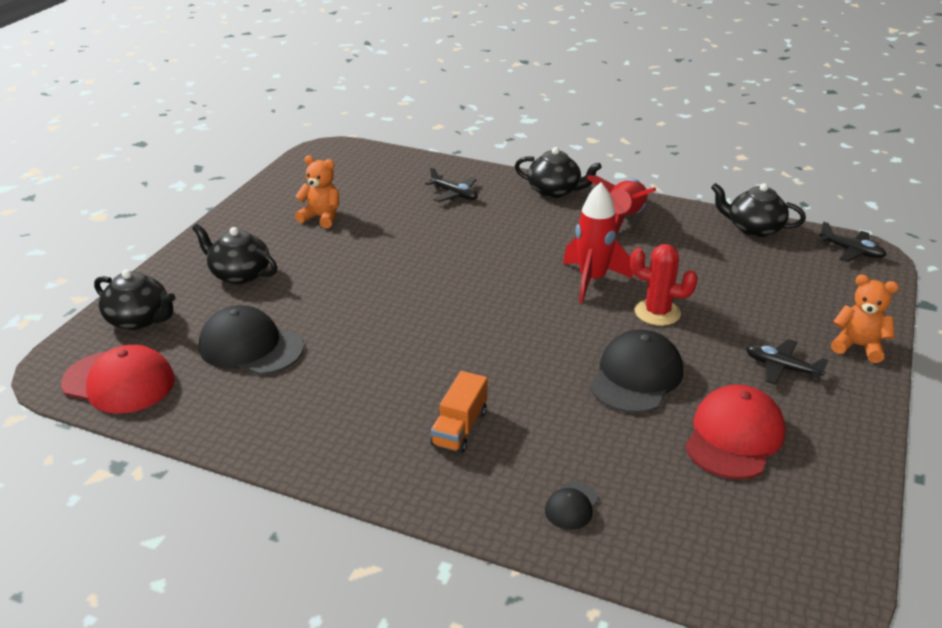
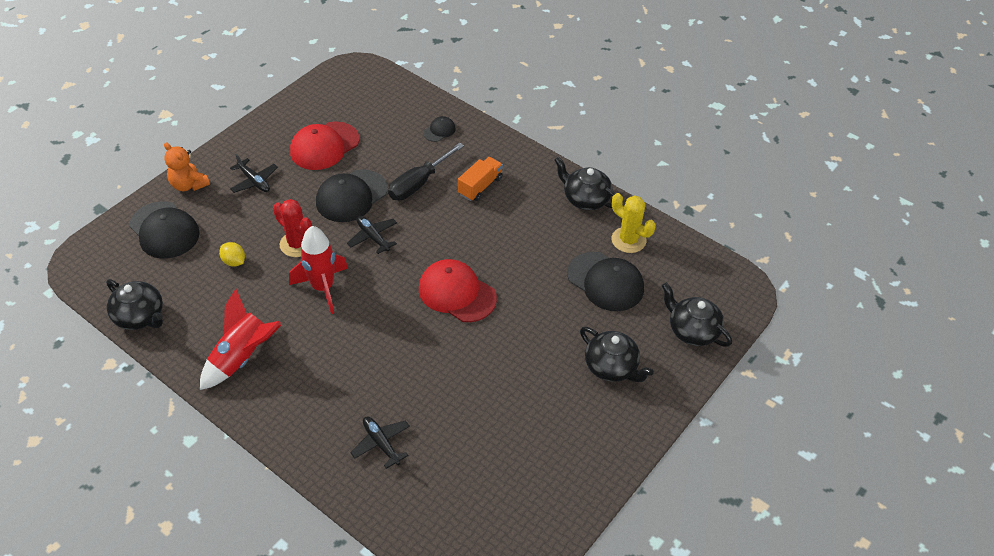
camera: 165 degrees left, 15 degrees up
(119, 382) = (698, 271): red cap -> red cap (457, 293)
(218, 400) = (628, 240): none -> yellow cactus
(321, 217) = (527, 436): orange teddy bear -> none
(554, 412) = (418, 184): none -> black screwdriver
(555, 191) = (277, 422): black teapot -> black teapot (585, 199)
(712, 284) = (234, 262): none -> yellow lemon
(823, 296) = (164, 230): none -> black cap
(851, 251) = (91, 269): black plane -> black plane (373, 237)

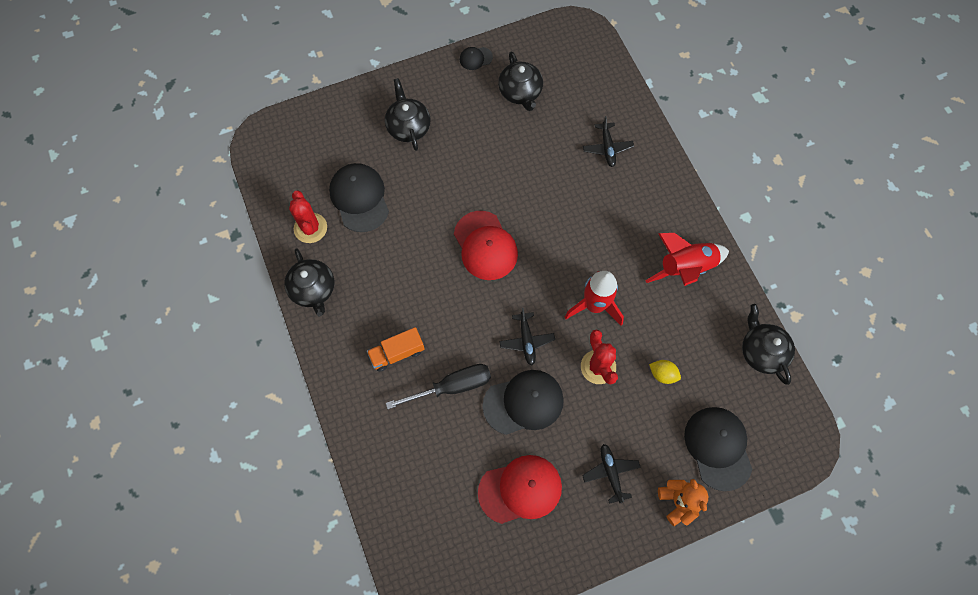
camera: 150 degrees left, 20 degrees up
(234, 262) = (662, 374): yellow lemon -> yellow lemon turned 45 degrees counterclockwise
(439, 130) = (392, 451): black cap -> black cap (475, 58)
(628, 240) = (310, 228): yellow cactus -> red cactus
(692, 330) = (327, 126): black teapot -> black teapot (520, 92)

